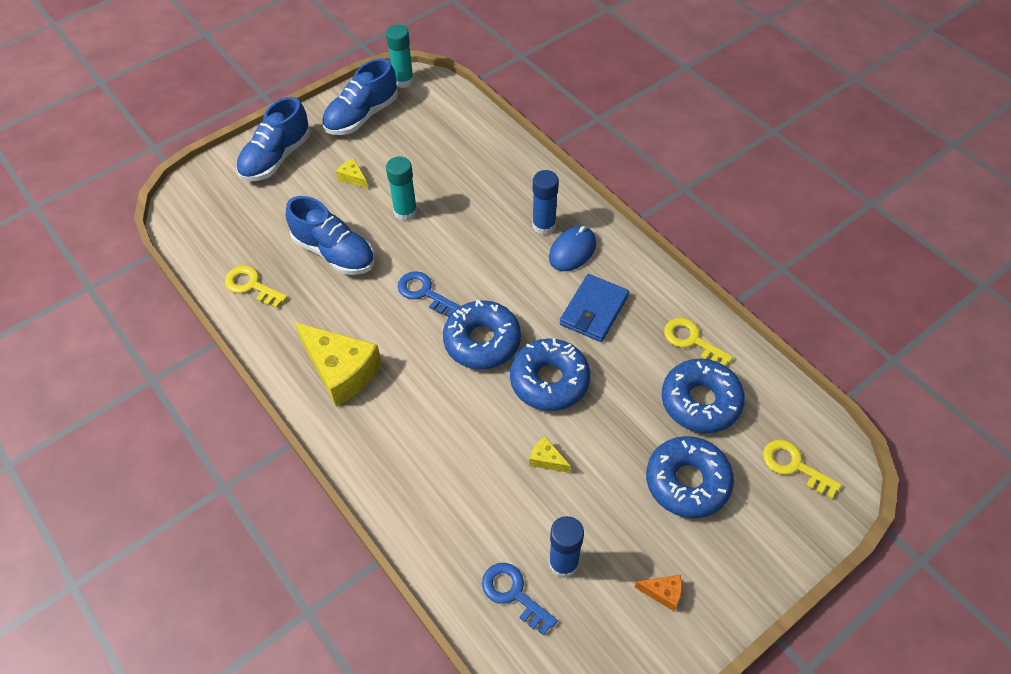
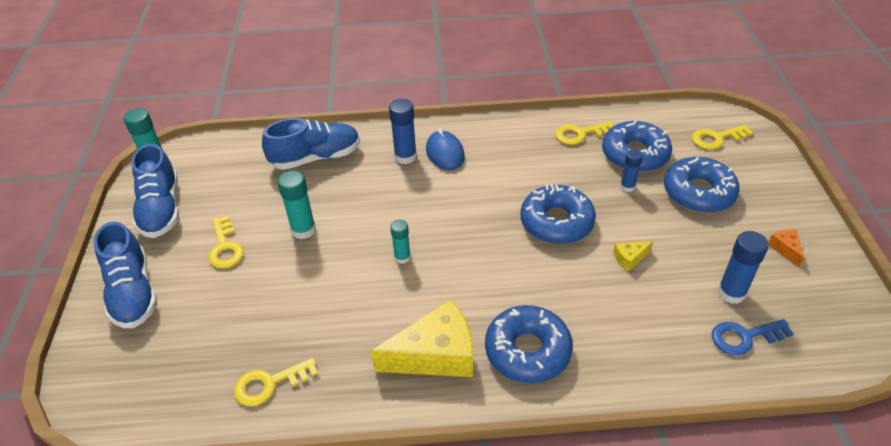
camera: 55 degrees left, 10 degrees down
(334, 252) = (296, 299): blue shoe -> blue shoe (316, 158)
(353, 178) = (225, 247): yellow cheese -> yellow key
(424, 292) = (402, 257): blue key -> turquoise glue stick
(482, 341) = (485, 244): blue donut -> blue donut (527, 351)
(594, 310) = (511, 168): blue wallet -> none
(645, 416) = (627, 186): none -> blue glue stick
(663, 593) = (785, 249): orange cheese -> orange cheese turned 60 degrees counterclockwise

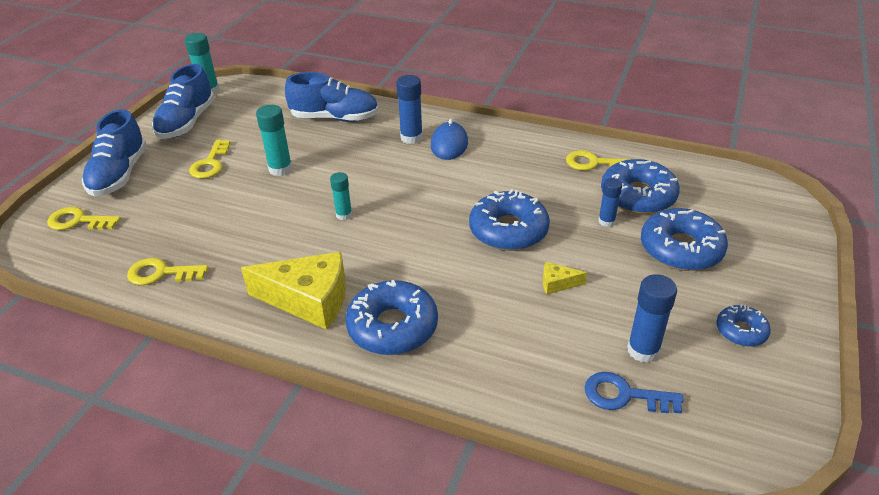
camera: 25 degrees right, 5 degrees down
(716, 138) = (743, 206): yellow key -> yellow key (78, 221)
(785, 249) = (741, 331): orange cheese -> blue donut

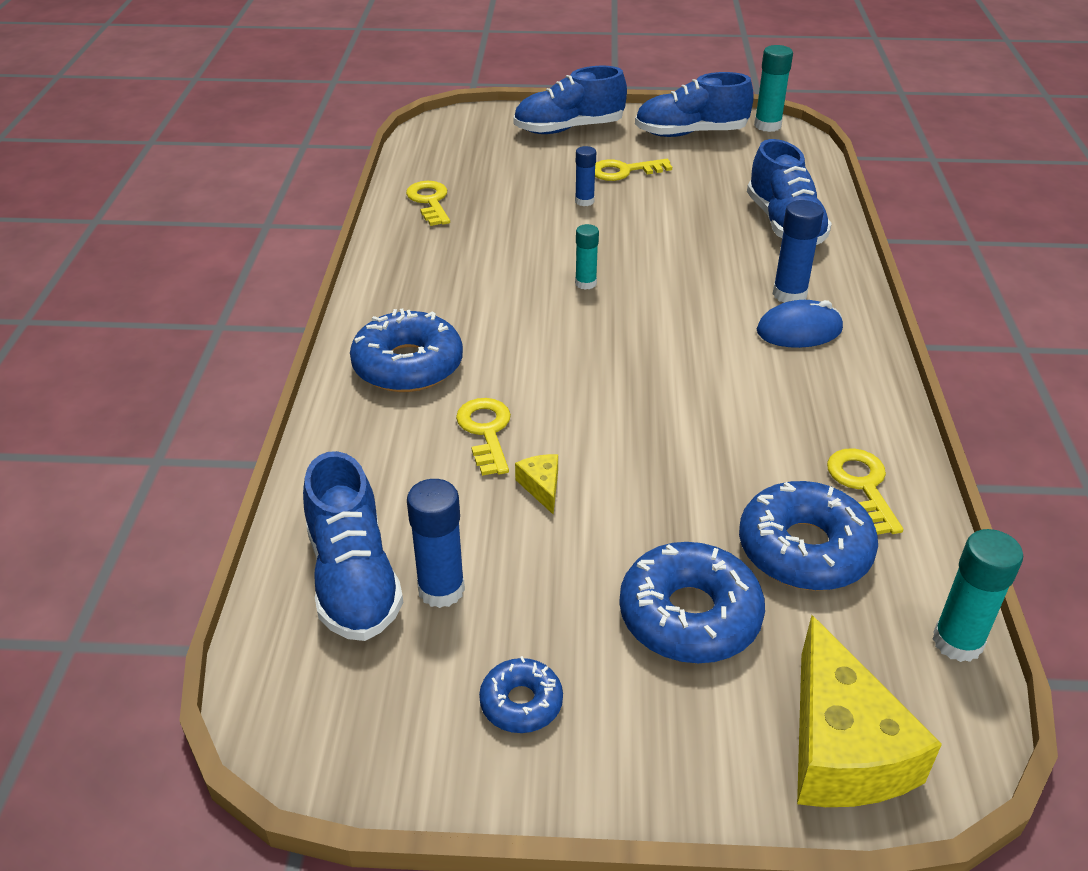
camera: 70 degrees right, 0 degrees up
(78, 221) = (484, 134): yellow key -> yellow key (486, 432)
(280, 169) = (645, 217): turquoise glue stick -> turquoise glue stick (957, 642)
(309, 300) = (427, 298): yellow cheese -> yellow cheese (842, 748)
(508, 230) = (632, 422): blue donut -> none
(606, 221) = (711, 519): blue glue stick -> blue glue stick (584, 201)
(624, 395) = (353, 579): blue key -> blue shoe

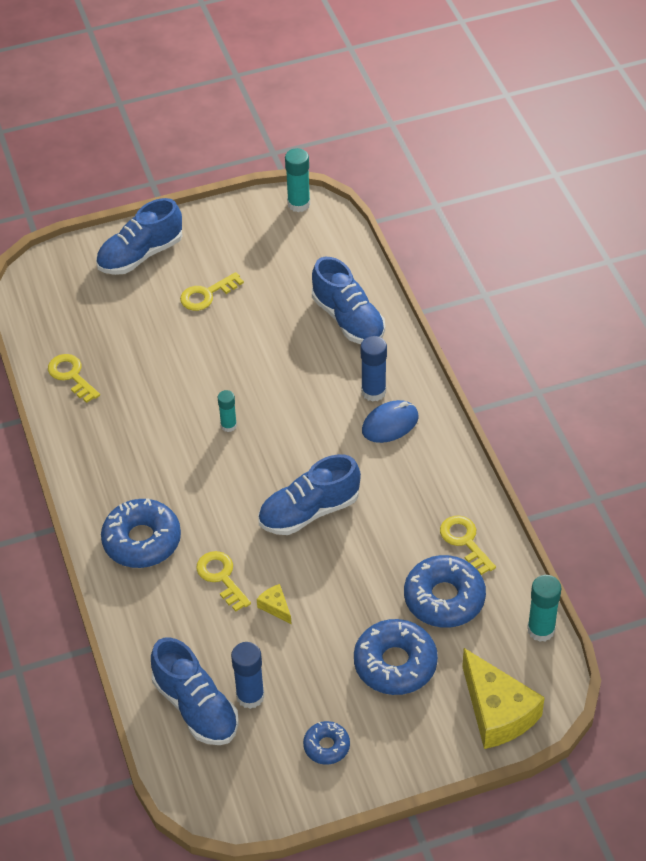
camera: 20 degrees left, 10 degrees up
(584, 201) = (190, 339): blue glue stick -> none
(690, 133) = (241, 232): blue shoe -> blue shoe (309, 511)

